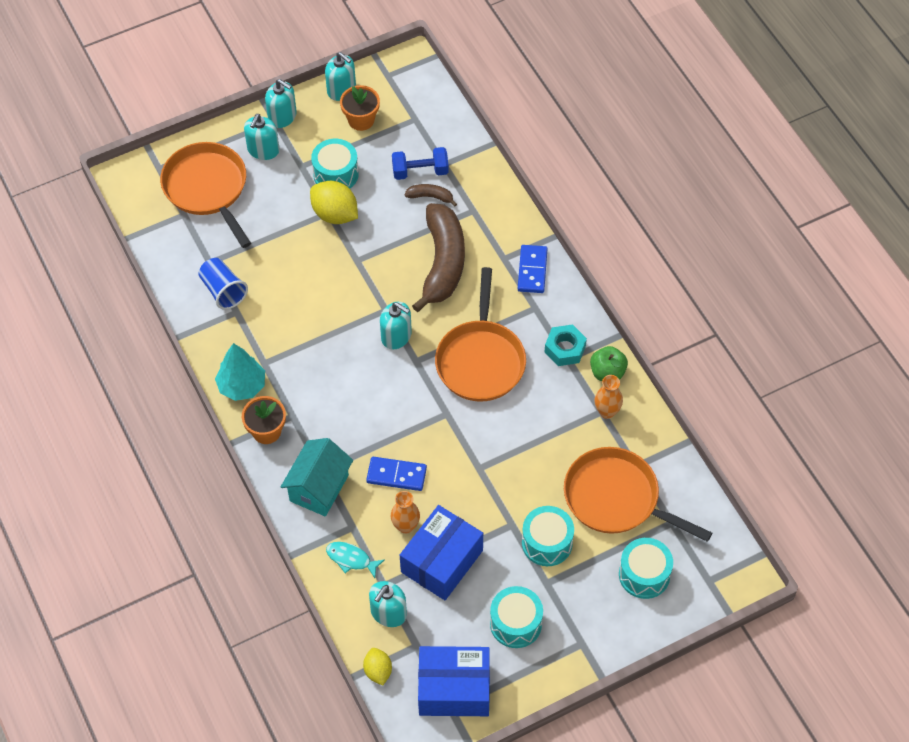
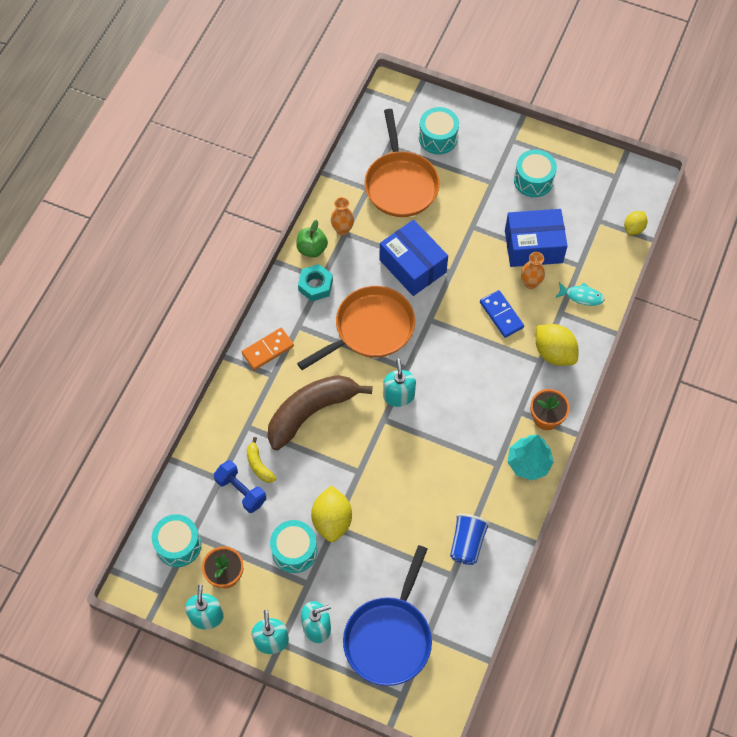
camera: 130 degrees left, 5 degrees up
(207, 189) = (389, 637): orange pan -> blue pan
(319, 488) = (554, 353): turquoise house -> yellow lemon
(351, 559) = (581, 296): turquoise fish -> turquoise fish turned 60 degrees counterclockwise
(388, 613) = (594, 250): turquoise soap dispenser -> none
(430, 197) = (259, 465): brown banana -> yellow banana
(454, 689) = (603, 183): blue box -> blue box (412, 266)
(532, 270) = (268, 350): blue domino -> orange domino
(547, 543) = (466, 200): turquoise drum -> turquoise drum (178, 545)

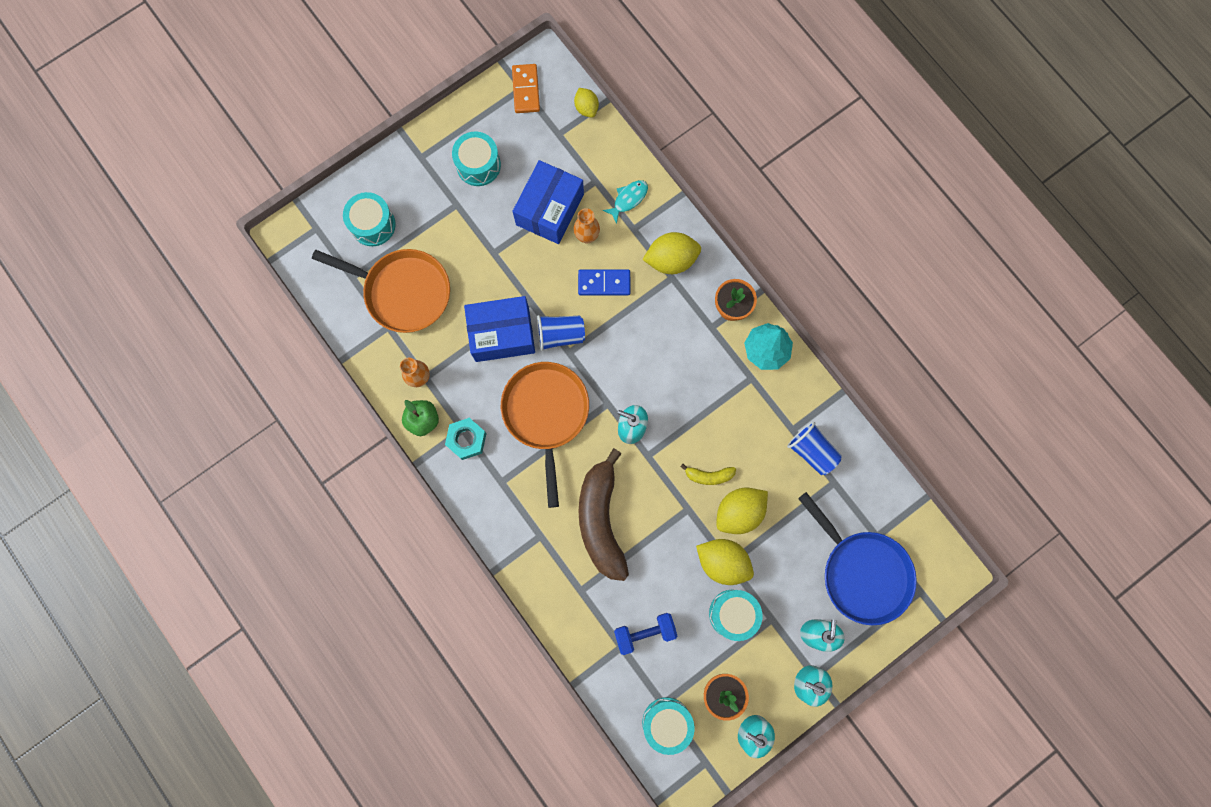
camera: 60 degrees left, 15 degrees up
(259, 465) = (628, 601): yellow banana -> yellow banana (709, 476)
(268, 350) = (510, 525): orange domino -> orange domino (526, 90)
(380, 512) = (739, 512): none -> yellow lemon
(439, 306) = (560, 335): none -> blue cup

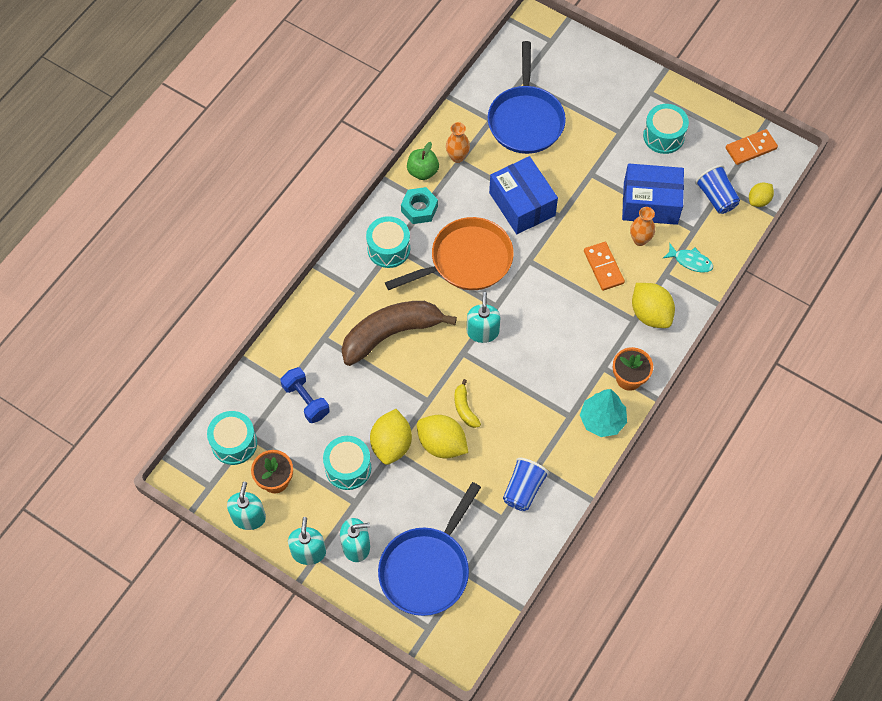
camera: 70 degrees right, 15 degrees down
(373, 225) = (573, 78): turquoise drum -> turquoise drum (388, 249)
(403, 292) = (525, 120): orange pan -> blue pan
(560, 335) = (541, 248): blue cup -> blue cup (716, 197)
(604, 283) = (603, 267): blue domino -> orange domino

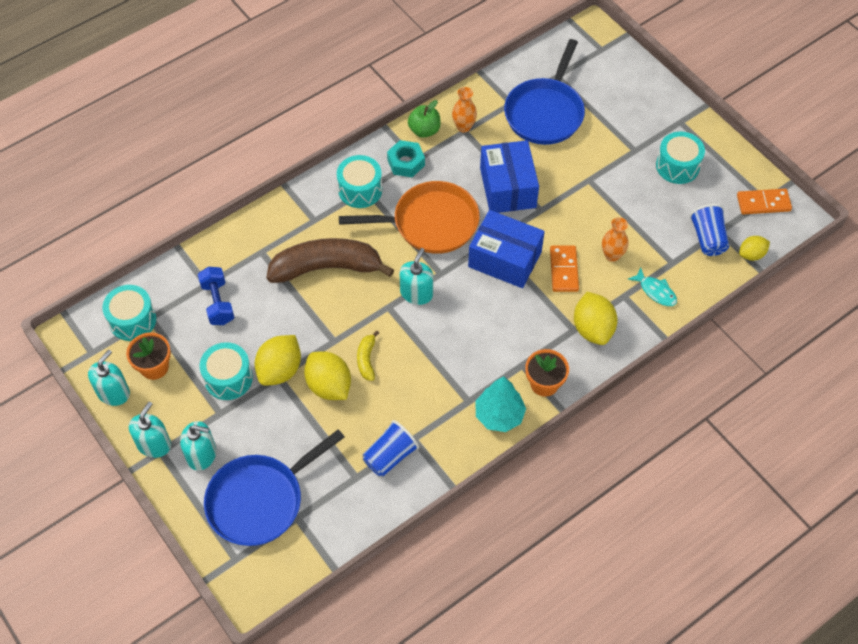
camera: 20 degrees right, 5 degrees down
(650, 203) = (637, 224): blue box -> blue box (505, 259)

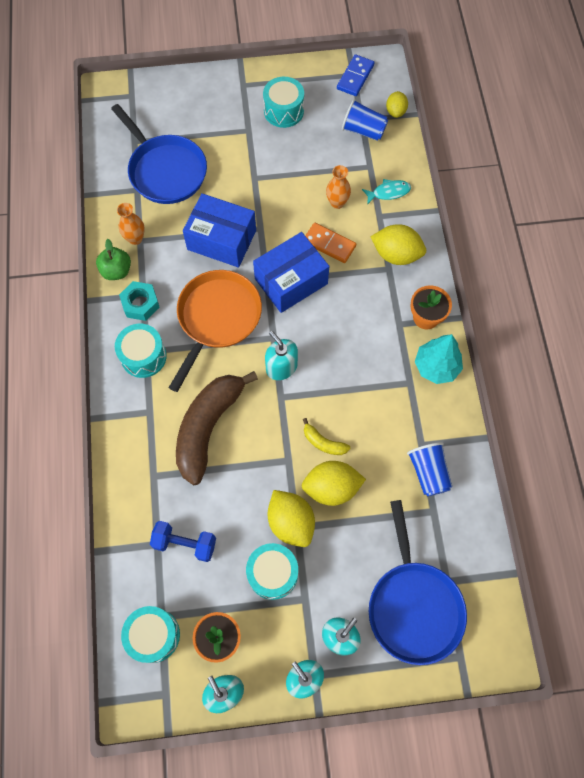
camera: 60 degrees left, 10 degrees up
(763, 203) = (355, 77): orange domino -> blue domino

